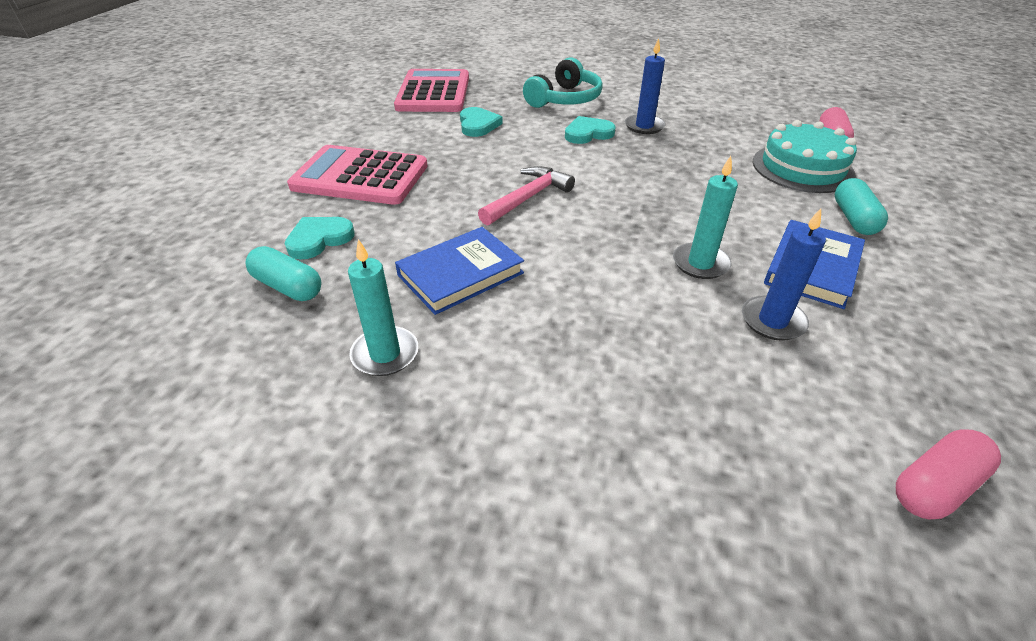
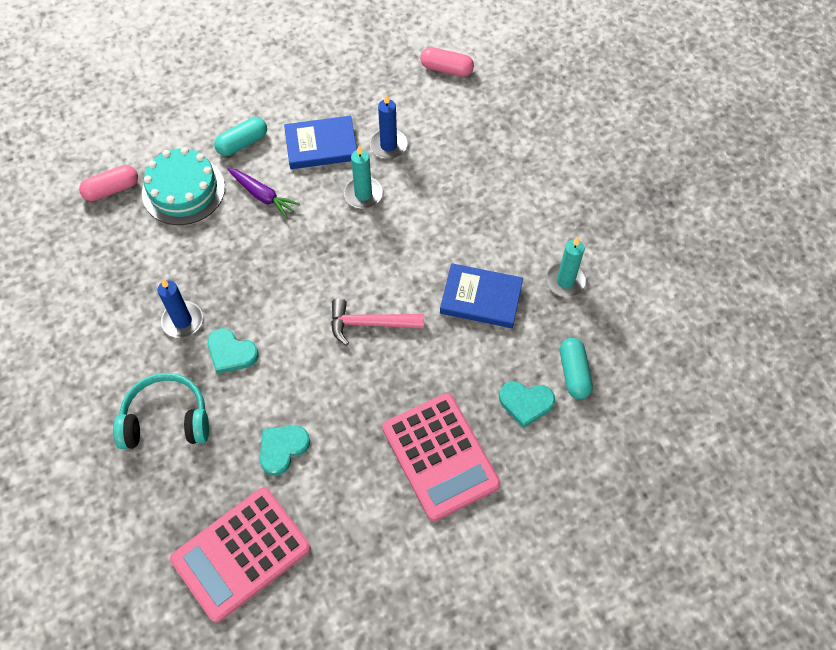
camera: 130 degrees left, 20 degrees up
(757, 203) = (262, 195): none -> purple carrot

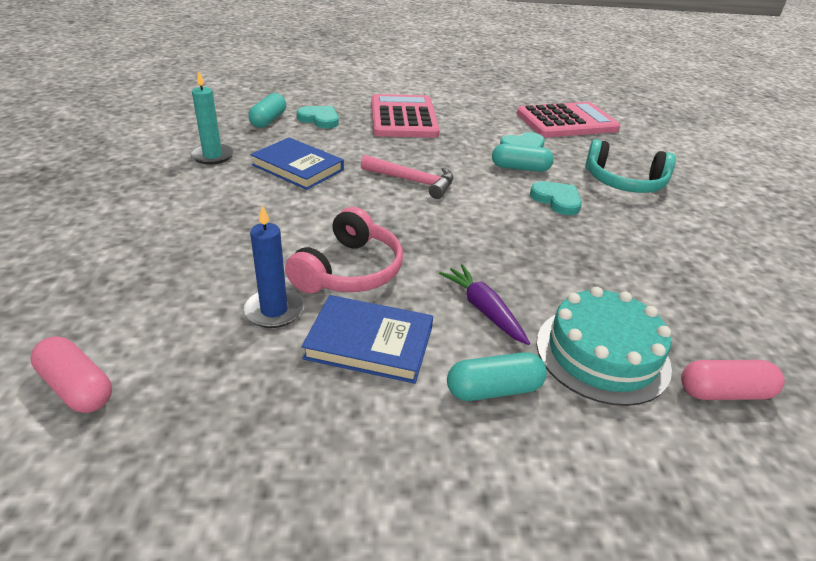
camera: 160 degrees left, 25 degrees down
(182, 321) = (607, 232): blue candle -> none
(276, 398) = (520, 168): none -> turquoise capsule
(363, 194) = (349, 270): turquoise candle -> pink headphones

